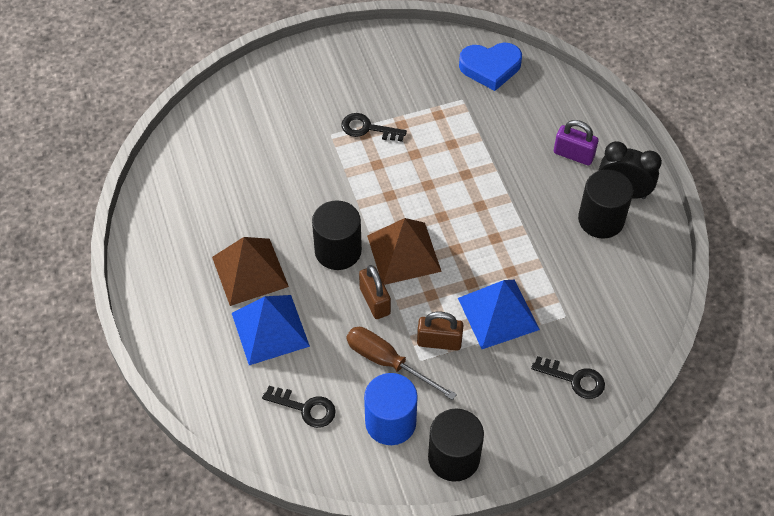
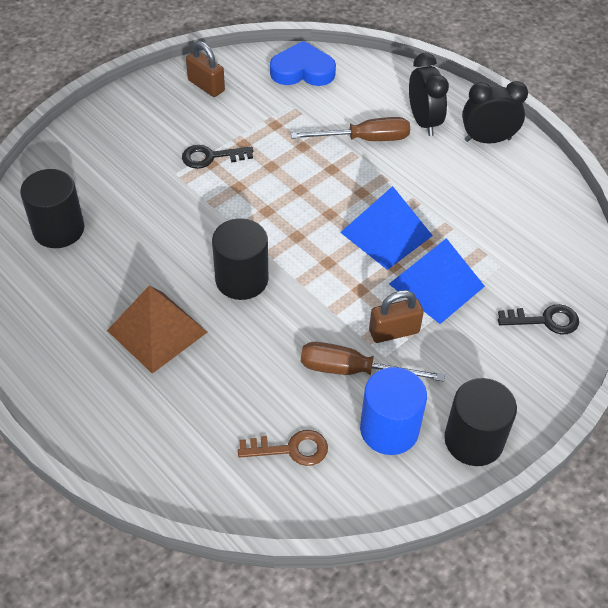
camera: 25 degrees left, 5 degrees down
(270, 329) = (209, 382): blue pyramid -> blue pyramid (386, 234)
(305, 408) = (291, 449): black key -> brown key
(375, 301) = (306, 315): brown padlock -> brown padlock (206, 86)
(404, 253) = (311, 259): brown pyramid -> none
(490, 68) = (302, 71): blue heart -> blue heart turned 150 degrees counterclockwise
(510, 155) = (365, 139): none -> brown screwdriver
(573, 154) = (423, 122): purple padlock -> black clock
(601, 220) = (482, 169): black cylinder -> black cylinder (58, 229)

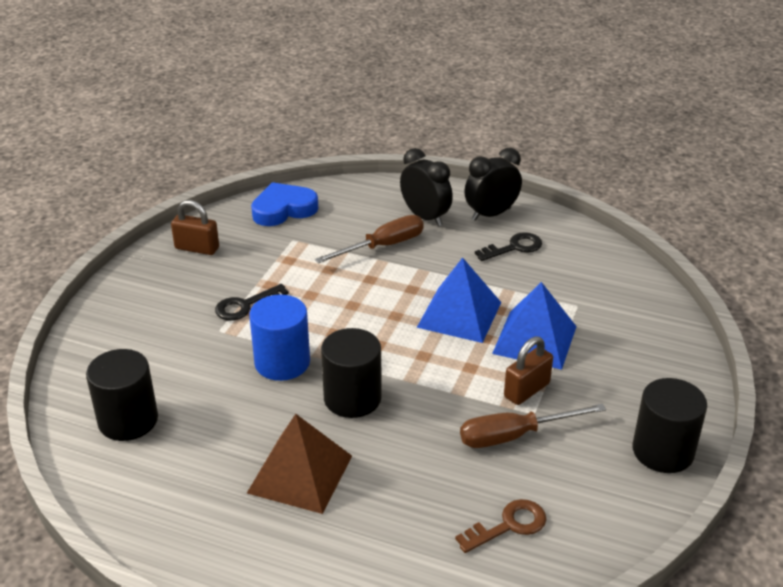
camera: 25 degrees left, 15 degrees down
(389, 429) = (584, 472): blue cylinder -> blue cylinder (282, 362)
(545, 320) = (646, 335): black key -> black key (514, 247)

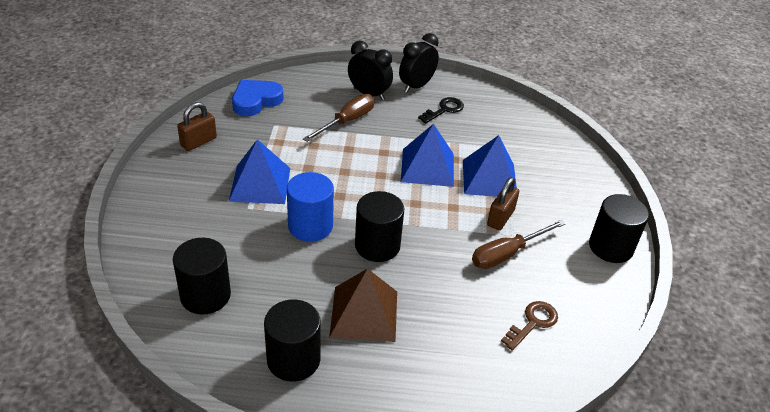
camera: 20 degrees left, 5 degrees up
(194, 510) = (293, 359): none -> black cylinder
(197, 248) = (198, 142): brown padlock -> brown padlock turned 45 degrees counterclockwise
(245, 305) = (260, 184): black key -> blue pyramid

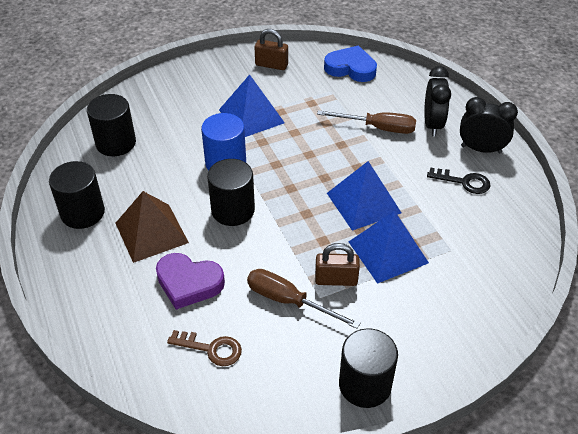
camera: 65 degrees right, 5 degrees up
(448, 310) = (189, 283): none -> purple heart

